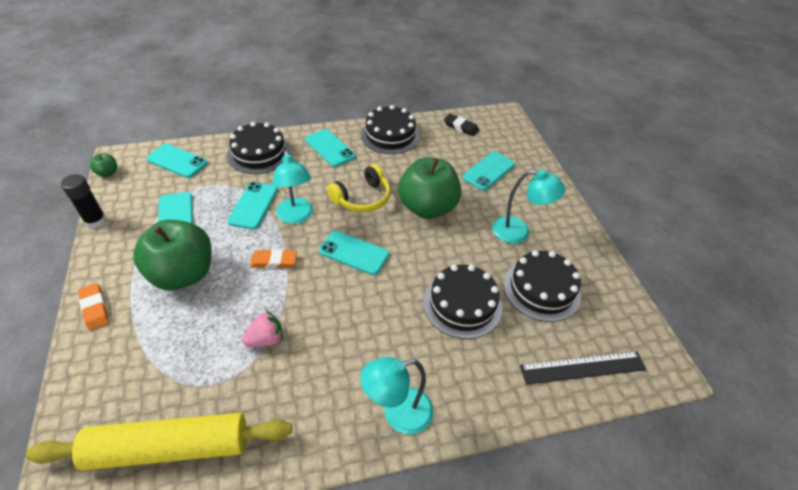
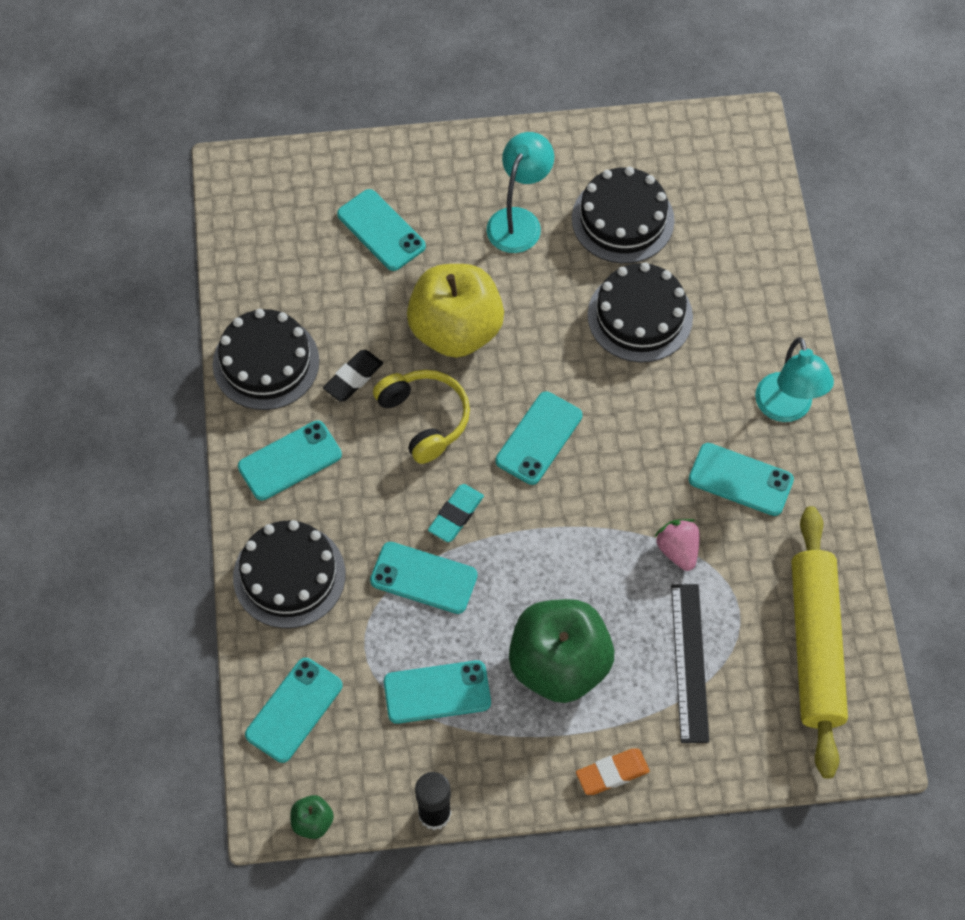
camera: 80 degrees left, 15 degrees up
(274, 261) = (545, 544): orange eraser -> none
(296, 216) = (456, 515): turquoise lamp -> turquoise eraser
(328, 380) = (740, 479): none -> turquoise phone
(427, 207) = (456, 330): green apple -> yellow apple
(460, 127) = (258, 248): black eraser -> black eraser (353, 378)
(582, 367) = (739, 208): black ruler -> black ruler (689, 662)

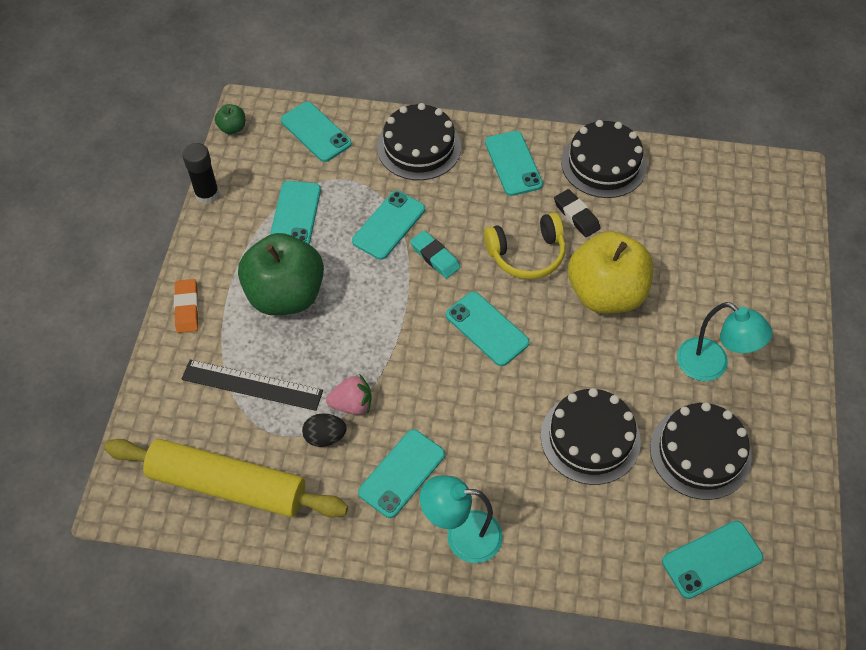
camera: 105 degrees right, 5 degrees down
(381, 230) = (717, 262): turquoise phone -> turquoise phone (712, 559)
(726, 566) = (325, 437): none -> black egg

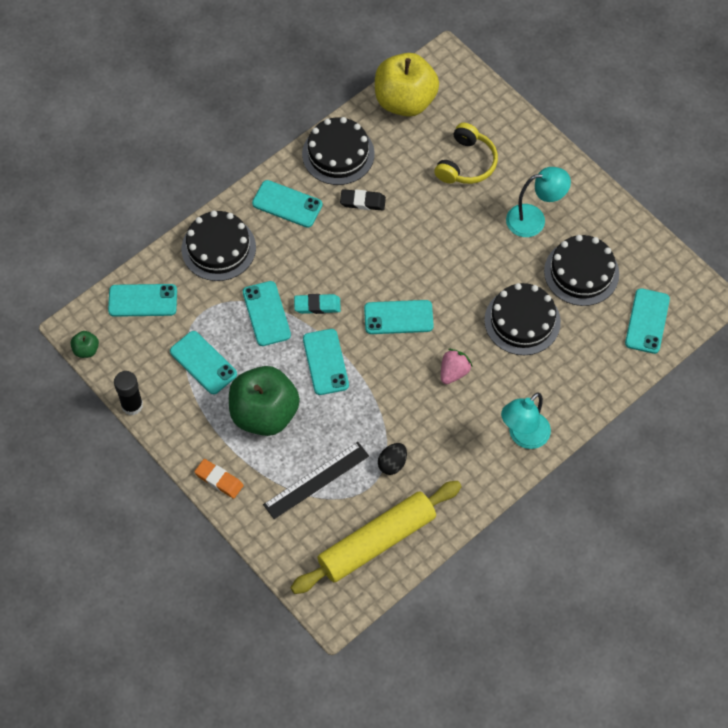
camera: 50 degrees left, 5 degrees up
(352, 404) = (383, 432): pink strawberry -> pink strawberry (453, 372)
(402, 473) = (455, 439): turquoise phone -> turquoise phone (325, 362)
(526, 254) = (365, 252): yellow headphones -> yellow headphones (466, 163)
(605, 293) = (434, 233): yellow apple -> yellow apple (405, 101)

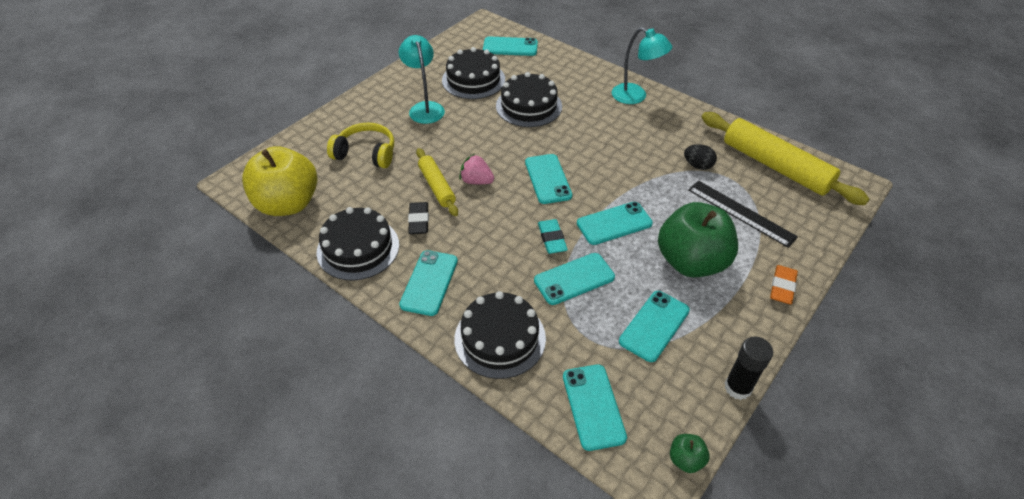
camera: 100 degrees left, 15 degrees down
(406, 220) = (437, 186): none -> yellow rolling pin
(453, 372) = (592, 139): pink strawberry -> pink strawberry (476, 181)

